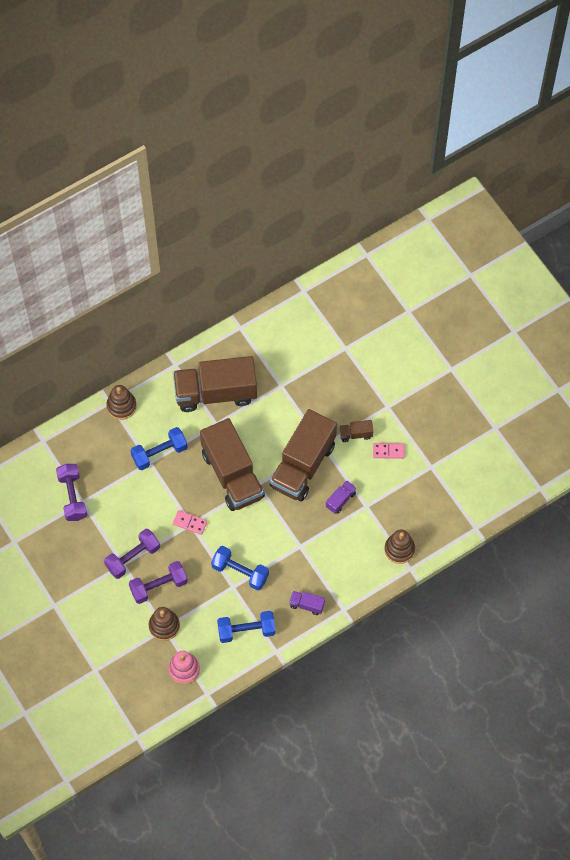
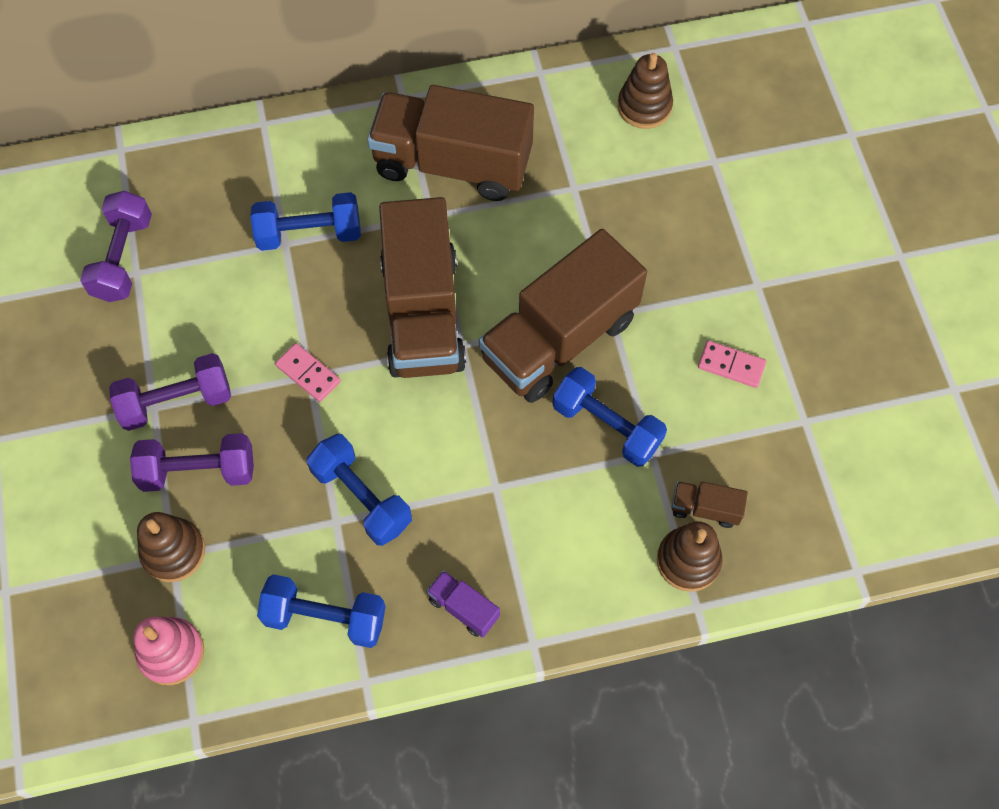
camera: 20 degrees right, 0 degrees up
(121, 406) = (280, 135): brown stacking toy -> brown stacking toy (644, 106)
(340, 500) = (607, 426): purple truck -> blue dumbbell
(355, 434) = (680, 314): brown truck -> brown truck (705, 508)

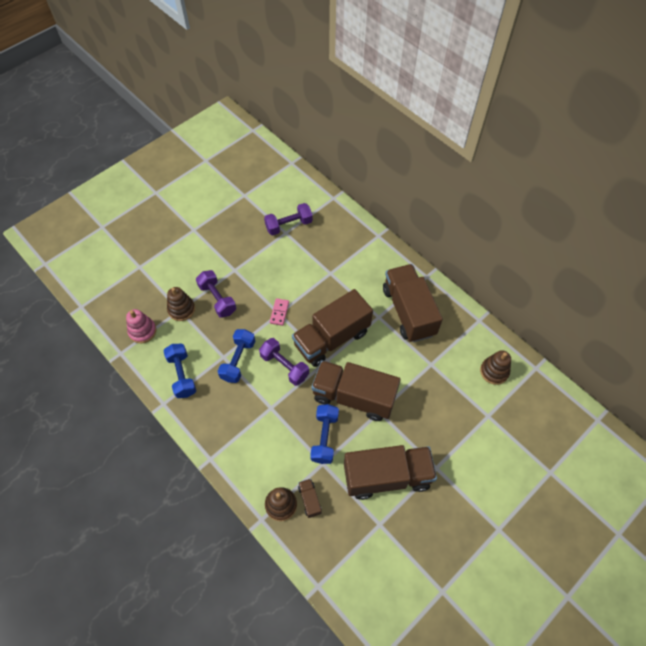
camera: 60 degrees right, 5 degrees down
(176, 401) = (241, 276): purple dumbbell -> purple dumbbell (284, 366)
(309, 234) = (340, 279): blue dumbbell -> none
(463, 608) = (211, 423): purple truck -> none
(731, 365) = (387, 476): pink domino -> brown truck

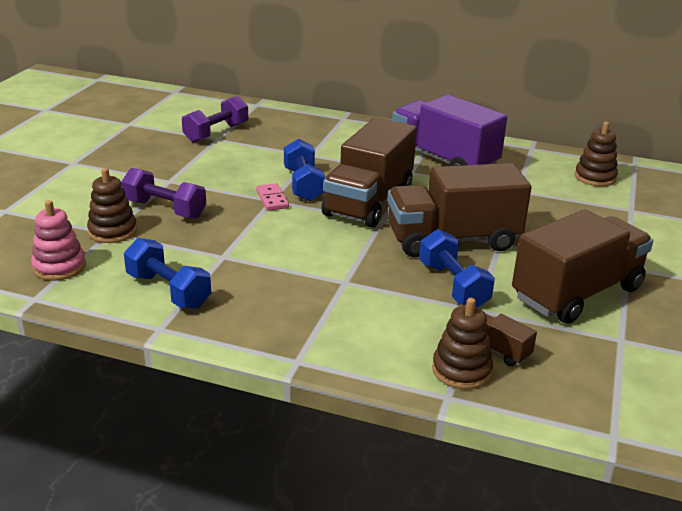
camera: 30 degrees left, 30 degrees down
(238, 360) = (250, 253): blue dumbbell -> blue dumbbell (303, 185)
(284, 366) = (326, 240): purple dumbbell -> none
(408, 311) = (443, 160): brown truck -> purple truck

